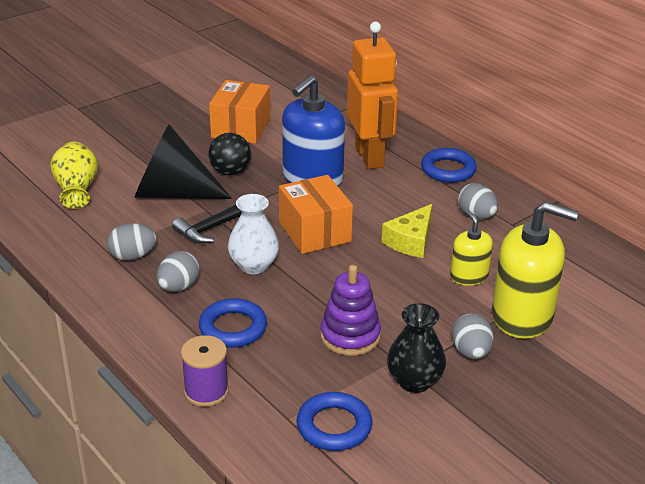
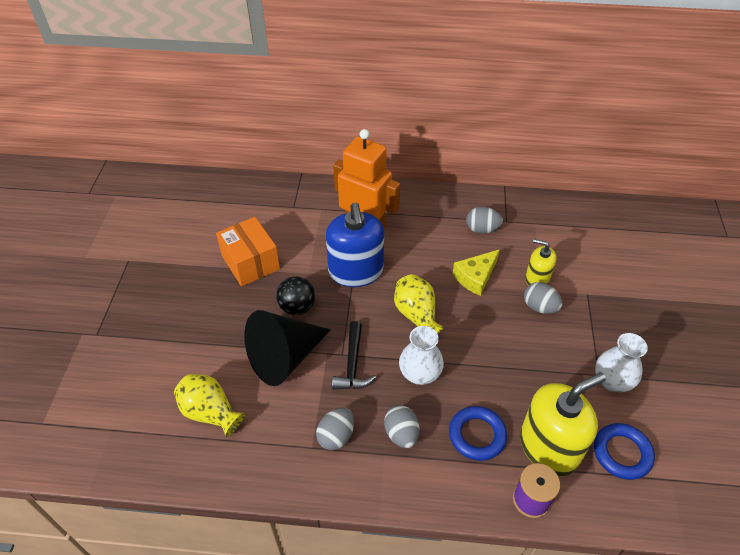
camera: 45 degrees left, 15 degrees up
(314, 232) = (416, 315): orange box -> yellow vase
(350, 336) = (542, 379): purple stacking toy -> none
(410, 241) = (475, 277): yellow cheese -> yellow cheese turned 60 degrees clockwise
(414, 381) = (612, 381): black vase -> white vase
(448, 170) = (421, 204): blue ring -> none
(471, 352) = (608, 334): grey egg -> grey egg (539, 307)
(522, 316) = (595, 285): yellow soap dispenser -> yellow soap dispenser (549, 447)

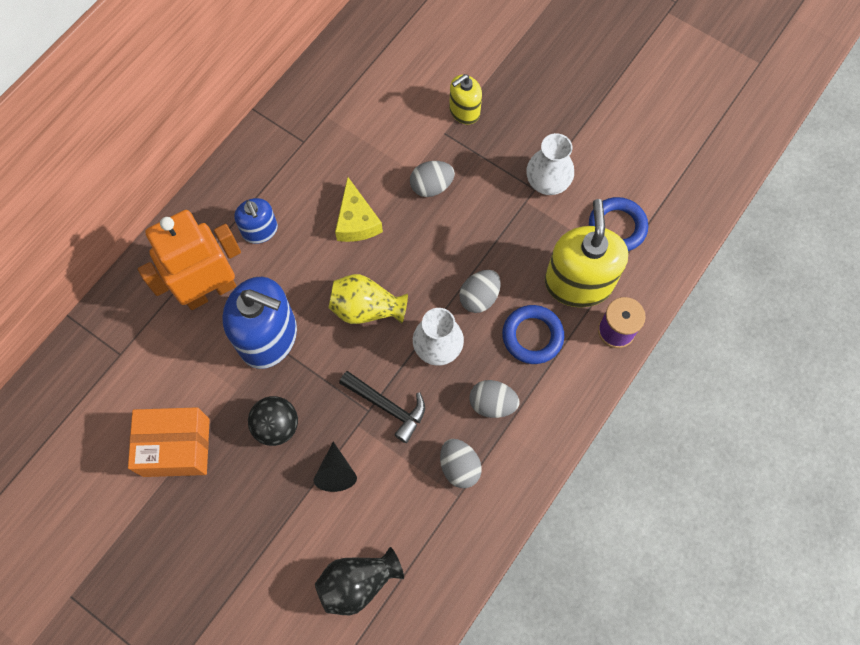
camera: 60 degrees left, 20 degrees up
(210, 412) = (358, 583): yellow vase -> black vase
(284, 358) = (336, 473): black cone -> black cone, size x0.47
(425, 230) = (260, 230): none -> blue soap dispenser
(482, 229) = (298, 173): grey egg -> grey egg (479, 297)
(537, 279) = (397, 165): yellow soap dispenser -> yellow soap dispenser (464, 111)

